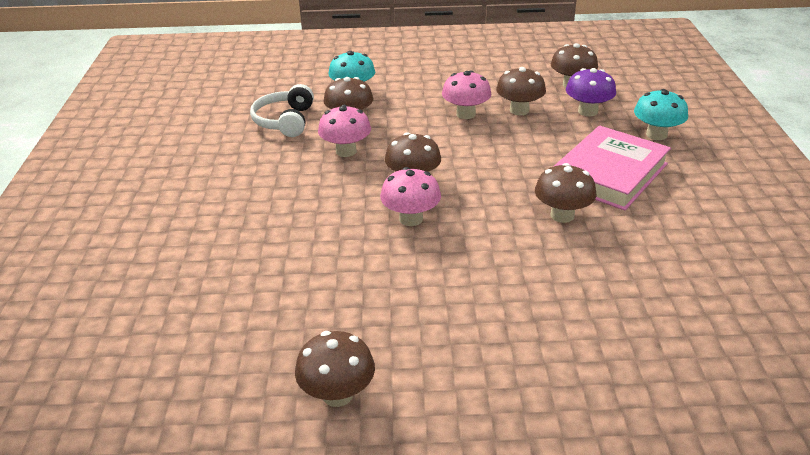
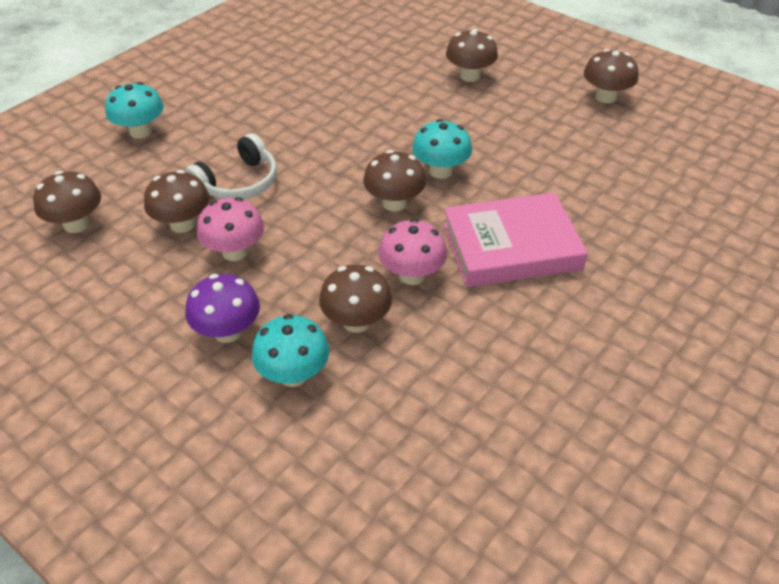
camera: 140 degrees left, 10 degrees up
(285, 121) = (428, 371): white headphones -> white headphones (238, 183)
(411, 219) = (440, 171): pink mushroom -> turquoise mushroom
(562, 215) = (331, 115): brown mushroom -> brown mushroom (470, 76)
(588, 111) = (134, 184): purple mushroom -> purple mushroom (227, 331)
(610, 174) = (242, 123): pink book -> pink book (511, 247)

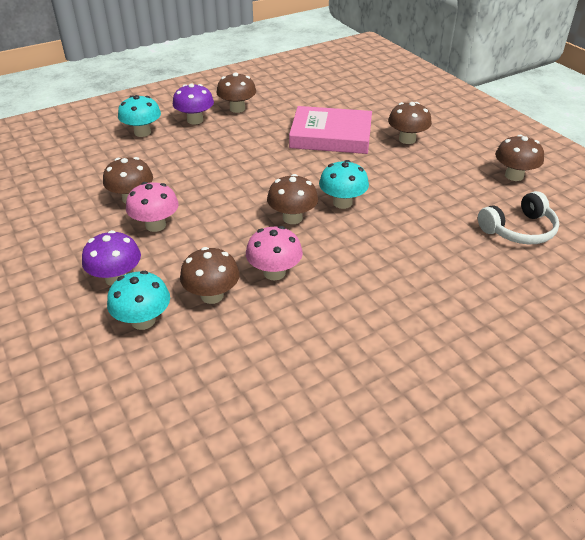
camera: 20 degrees right, 5 degrees down
(76, 224) = (63, 183): brown mushroom -> brown mushroom (237, 109)
(200, 101) = (195, 120): none -> purple mushroom
(238, 183) = (187, 179): white headphones -> white headphones (519, 230)
(511, 247) = (366, 271): pink book -> pink book (331, 136)

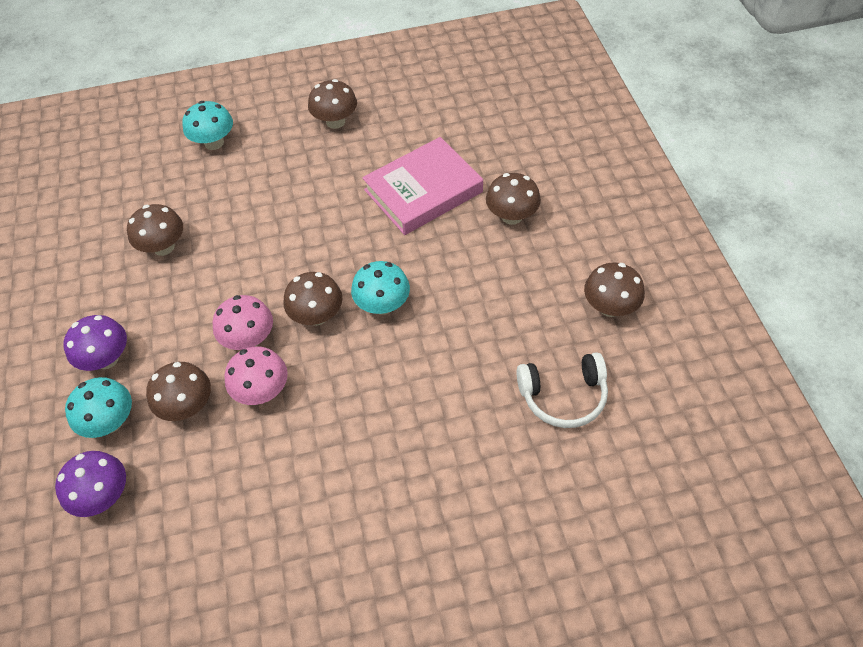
camera: 20 degrees right, 15 degrees up
(155, 225) = (172, 293): pink mushroom -> pink mushroom (249, 339)
(195, 120) = (279, 133): purple mushroom -> purple mushroom (104, 496)
(331, 136) = (423, 191): pink book -> pink book turned 60 degrees counterclockwise

